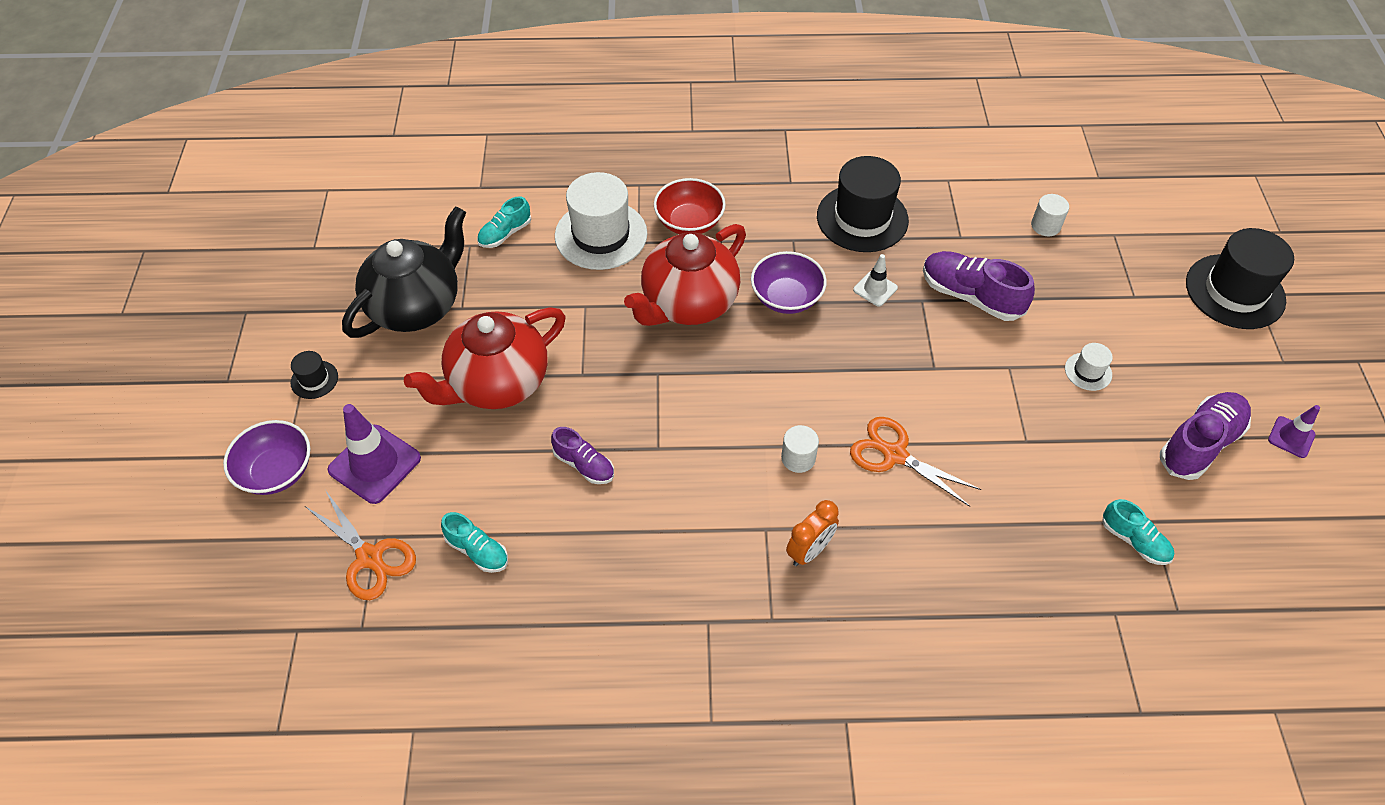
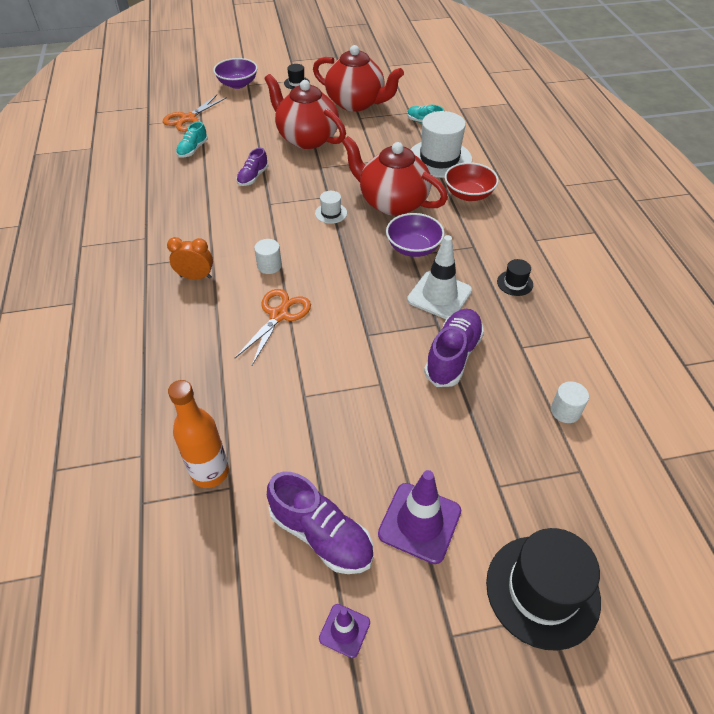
camera: 80 degrees right, 5 degrees down
(375, 464) = (245, 110): purple traffic cone -> purple traffic cone (419, 522)
(416, 306) = (356, 103): black teapot -> red teapot
(809, 551) = (195, 277): orange clock -> orange clock turned 150 degrees clockwise
(862, 218) = (515, 283): black hat -> black hat, size x0.46
(875, 289) = (439, 295): white traffic cone -> white traffic cone, size x1.83
(1088, 371) = (389, 442): white hat -> white hat (331, 213)
(1134, 541) = (210, 472): turquoise shoe -> orange bottle

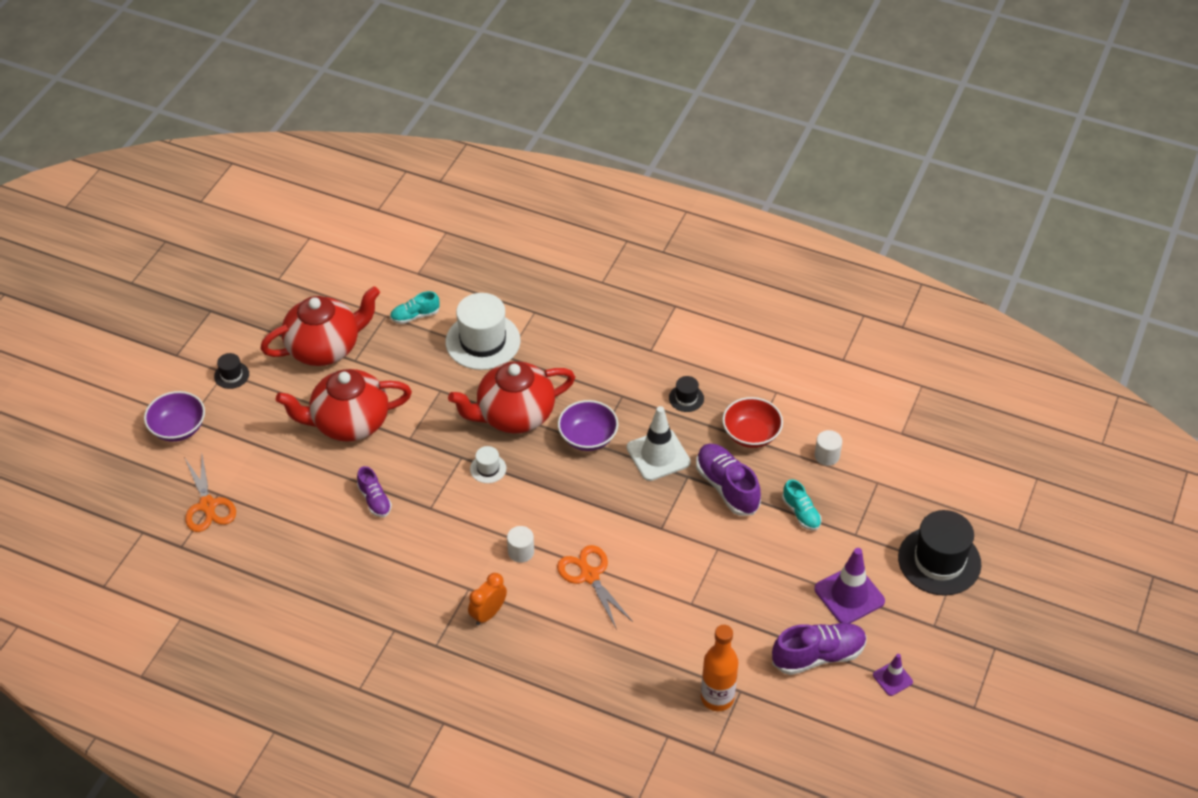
camera: 55 degrees left, 0 degrees up
(193, 150) = (275, 528): turquoise shoe -> turquoise shoe (801, 513)
(468, 194) = (553, 354): red bowl -> red bowl (751, 434)

